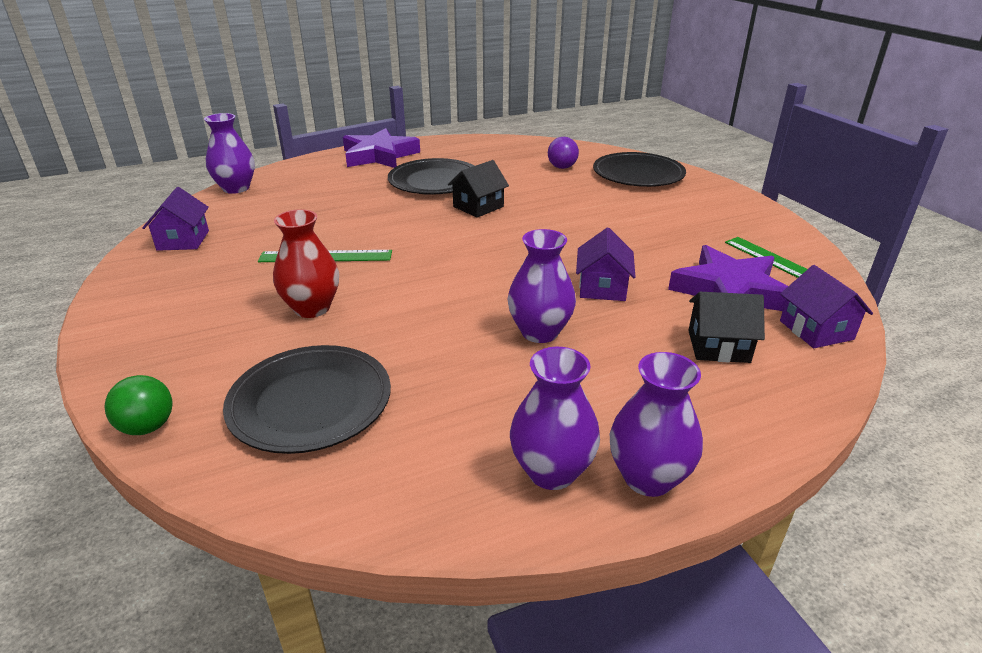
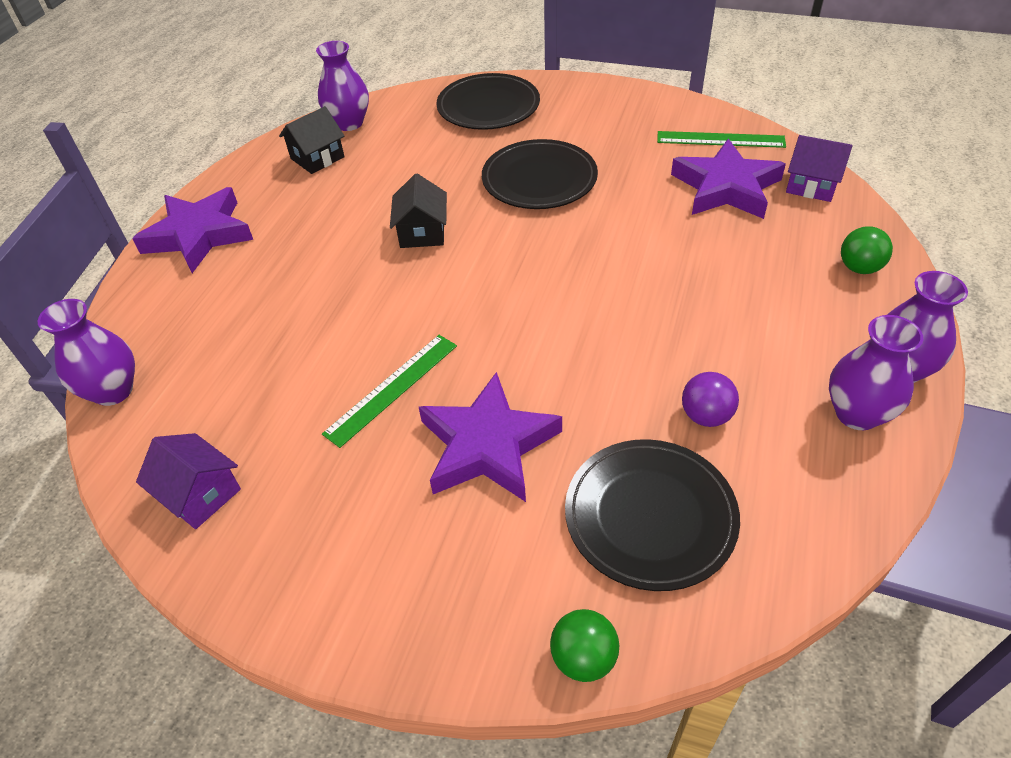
camera: 45 degrees left, 15 degrees up
(312, 308) = (488, 445): red vase -> purple star
(435, 181) = (325, 230): black plate -> black plate (539, 179)
(539, 332) = (680, 319): purple vase -> purple vase (349, 123)
(562, 167) = (413, 137): purple ball -> purple ball (706, 416)
(602, 287) = (652, 245): purple house -> none
(718, 346) = (788, 241): black house -> black house (317, 158)
(751, 399) = (859, 268): none -> green ball

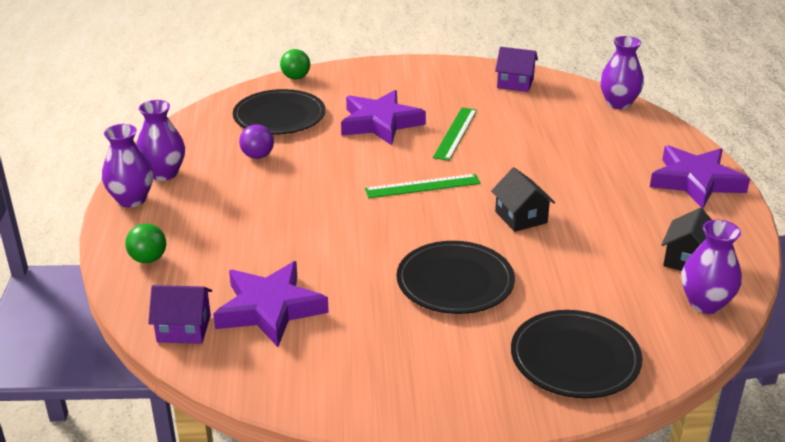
camera: 155 degrees right, 15 degrees down
(720, 139) = (285, 366): green ruler -> green ruler (422, 186)

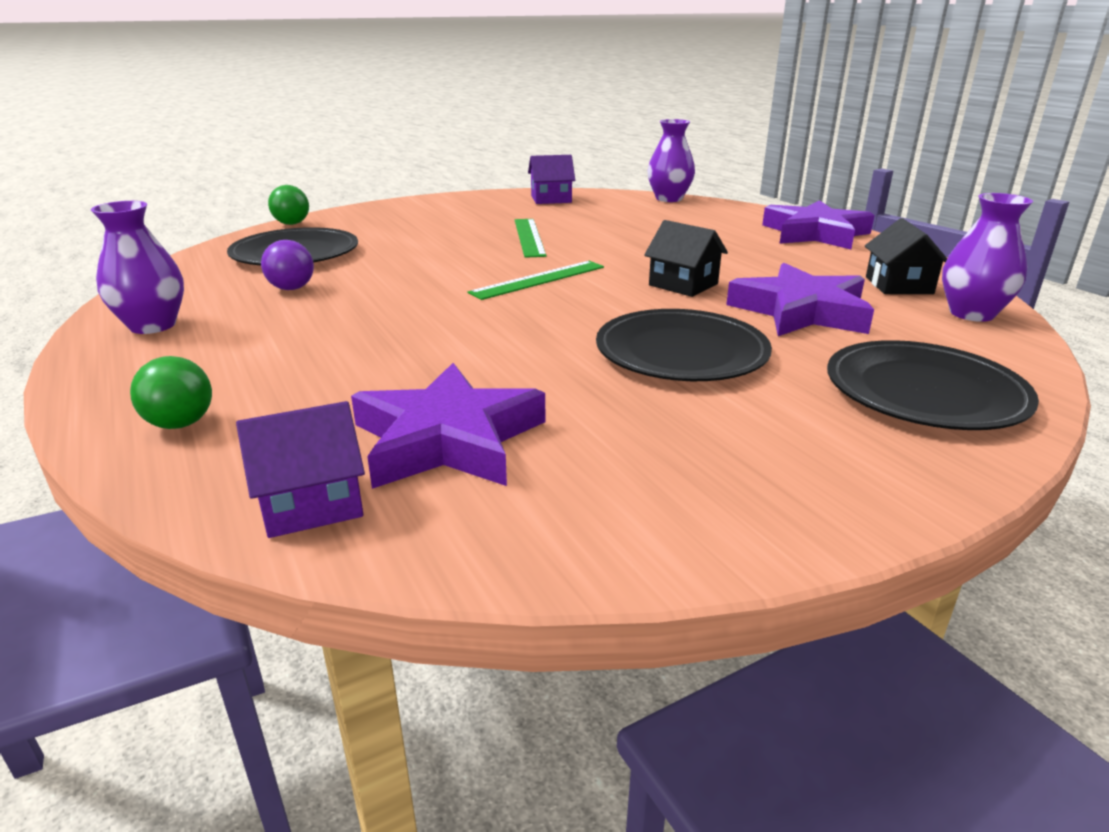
camera: 25 degrees left, 5 degrees down
(131, 200) = (110, 361): purple vase -> none
(380, 123) = (432, 242): purple star -> purple star (801, 311)

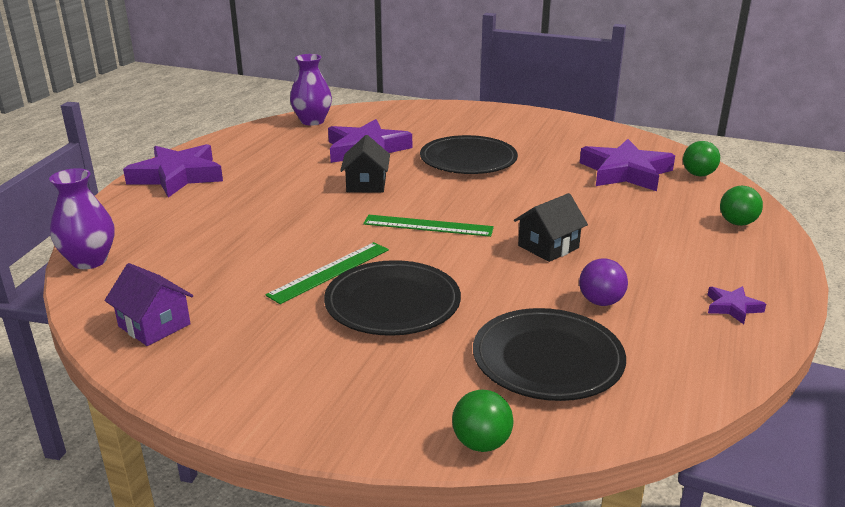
camera: 130 degrees left, 0 degrees up
(153, 325) = (732, 307): purple vase -> purple star
(311, 503) = (698, 174): purple house -> green ball
(898, 285) = (283, 139): black house -> black house (548, 247)
(924, 392) = (429, 118): black plate -> black plate (392, 303)

